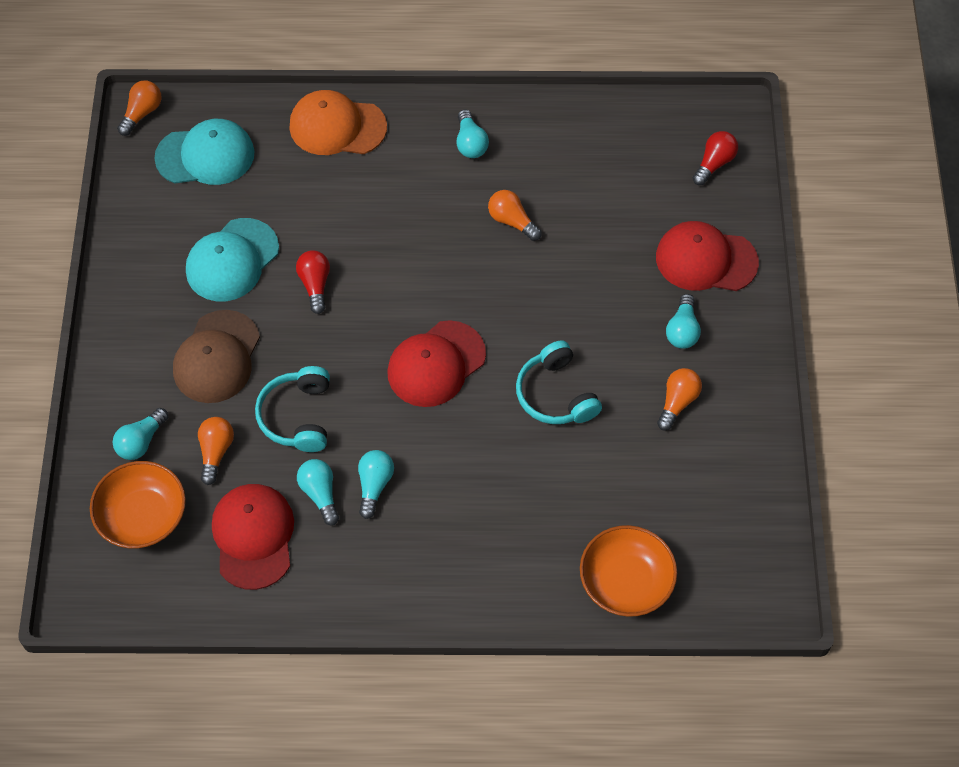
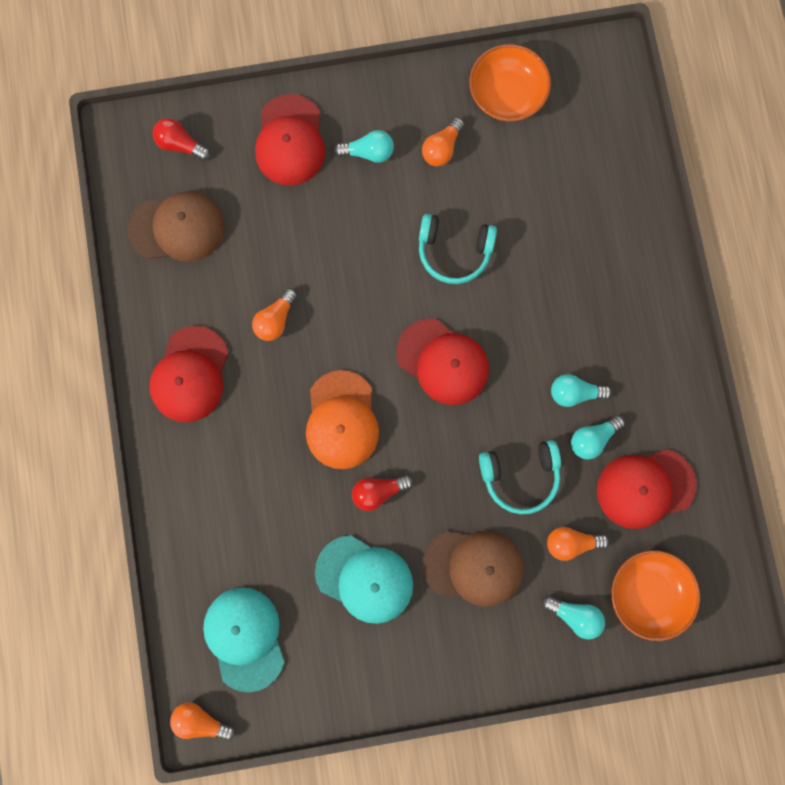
camera: 100 degrees left, 20 degrees up
(337, 126) = (189, 510): orange cap -> orange cap (342, 420)
(470, 143) = (190, 374): turquoise light bulb -> red cap
(555, 394) = (454, 252): turquoise headphones -> turquoise headphones turned 45 degrees clockwise
(624, 150) = (177, 228): none -> brown cap
(626, 582) = (618, 170): orange bowl -> orange bowl (506, 95)
(677, 402) = (442, 148): orange light bulb -> orange light bulb turned 75 degrees counterclockwise

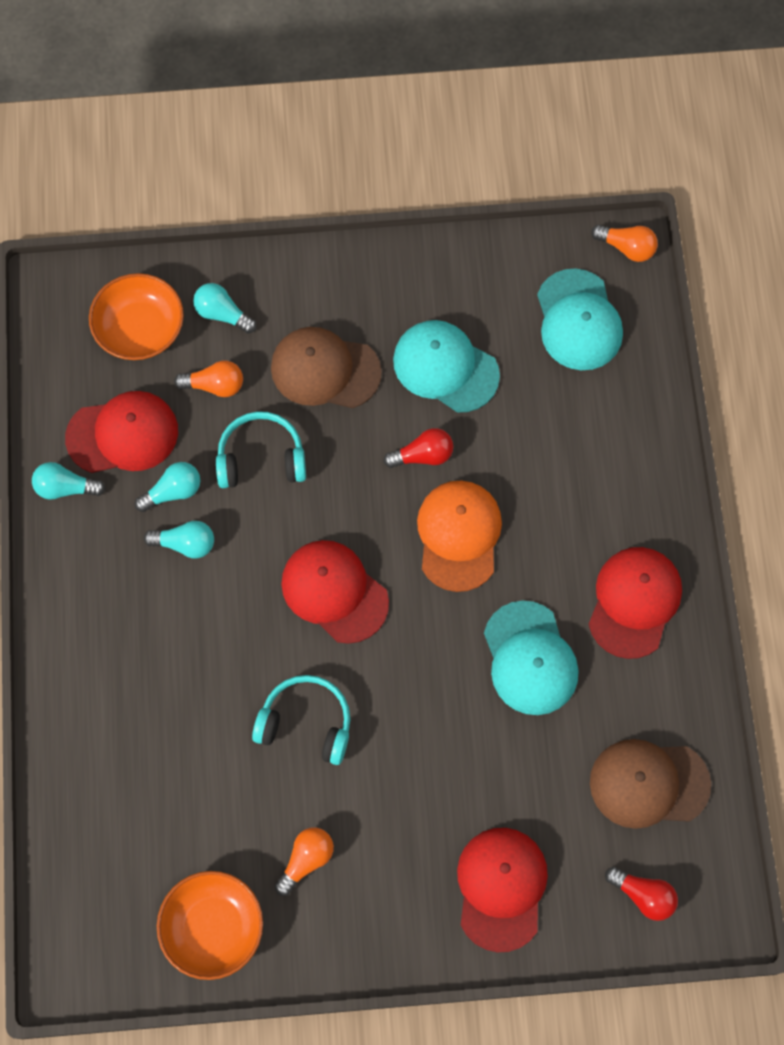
camera: 175 degrees left, 10 degrees down
(276, 320) = (530, 658): orange light bulb -> turquoise cap
(368, 152) = (401, 863): turquoise light bulb -> turquoise light bulb (65, 488)

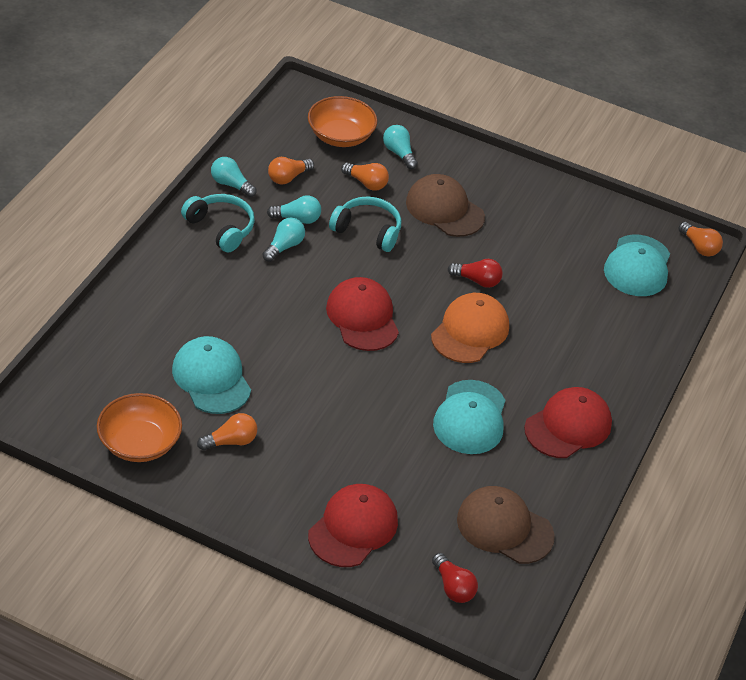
camera: 25 degrees right, 25 degrees down
(122, 434) = (288, 177): red cap -> orange light bulb
(185, 544) = (284, 246): turquoise light bulb -> turquoise light bulb turned 90 degrees counterclockwise
(306, 723) = (289, 372): turquoise headphones -> turquoise headphones (221, 228)
(445, 367) = (527, 246): turquoise cap -> turquoise cap (211, 378)

